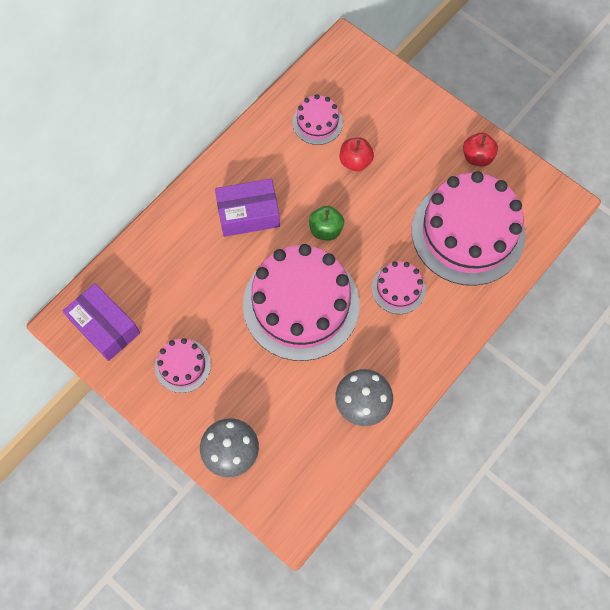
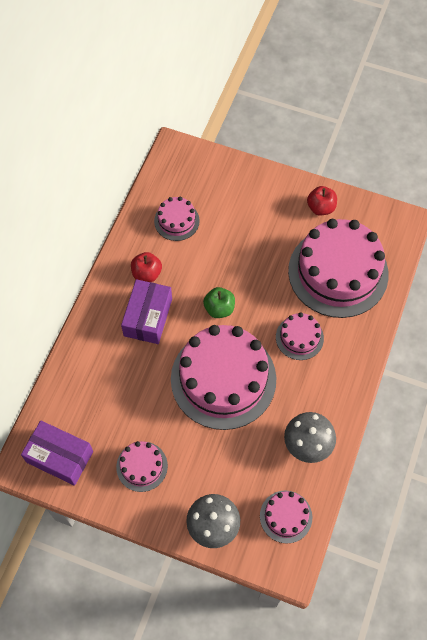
camera: 20 degrees left, 5 degrees down
(248, 214) = (148, 317): purple box -> purple box turned 45 degrees counterclockwise
(309, 470) = (286, 516): none -> pink cake
(355, 161) = (221, 243): red apple -> red apple (147, 273)

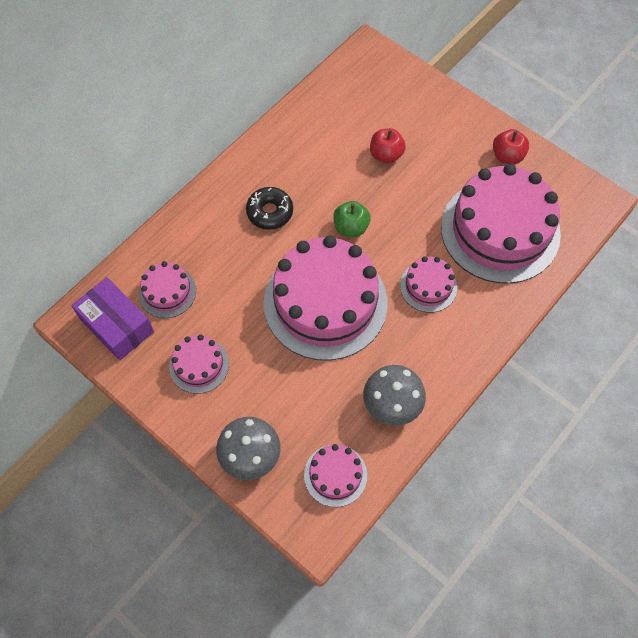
camera: 20 degrees right, 0 degrees up
(147, 273) = (287, 167): red apple -> red apple (386, 155)
(148, 317) = (270, 212): purple box -> black donut
(176, 221) = (341, 123): pink cake -> pink cake (167, 292)

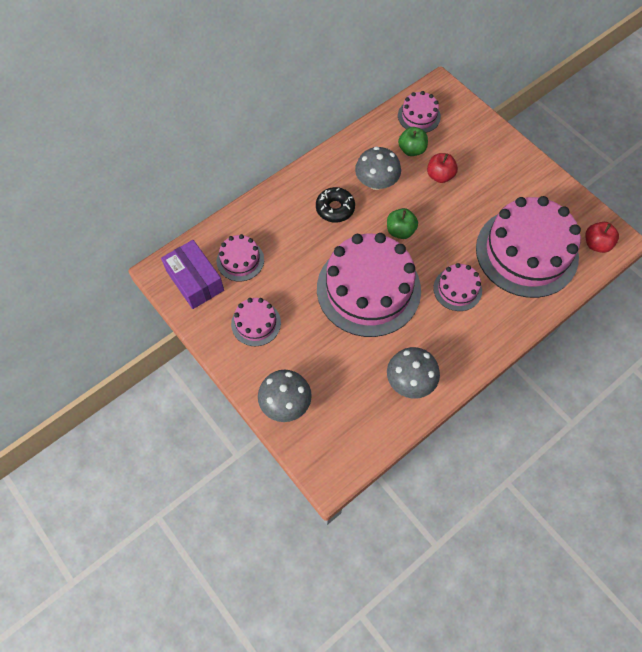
camera: 10 degrees right, 0 degrees up
(313, 173) = (376, 182): none -> grey mushroom
(335, 475) = (353, 431): pink cake -> pink cake (419, 116)
(348, 129) = (412, 150): none -> green apple
(507, 156) = (543, 191): red apple -> red apple (596, 244)

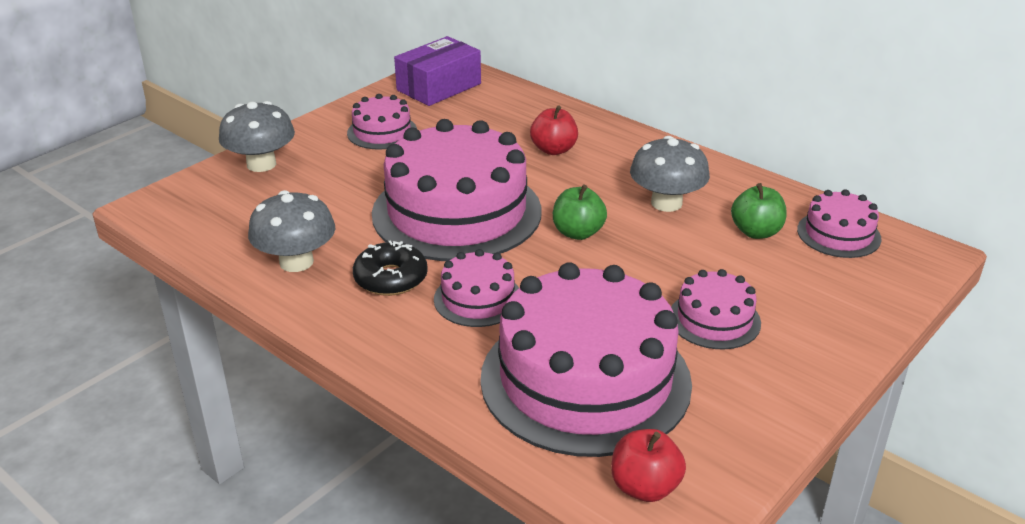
camera: 80 degrees right, 30 degrees down
(240, 260) = (479, 111): pink cake -> pink cake (714, 320)
(335, 208) = (596, 171): black donut -> black donut (391, 278)
(440, 176) = (716, 265): red apple -> red apple (553, 150)

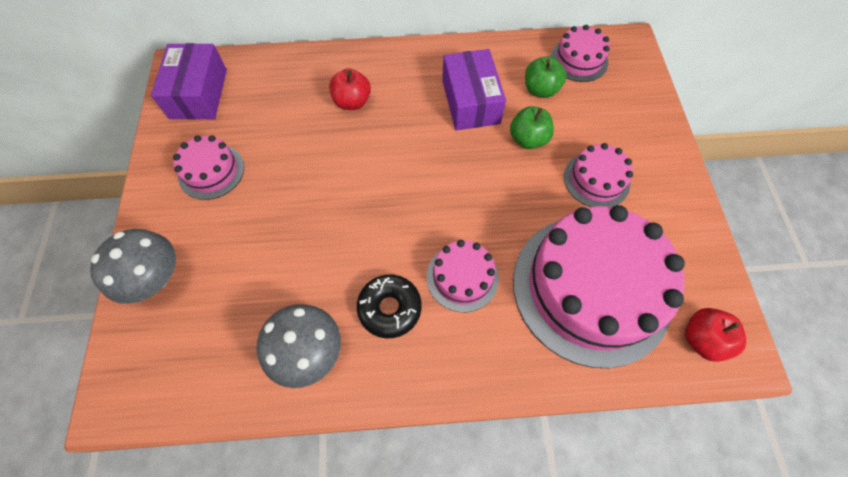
camera: 45 degrees left, 30 degrees up
(457, 212) = (359, 210): pink cake -> none
(578, 233) = (452, 168): green apple -> green apple (528, 139)
(666, 203) = (470, 101): grey mushroom -> purple box

